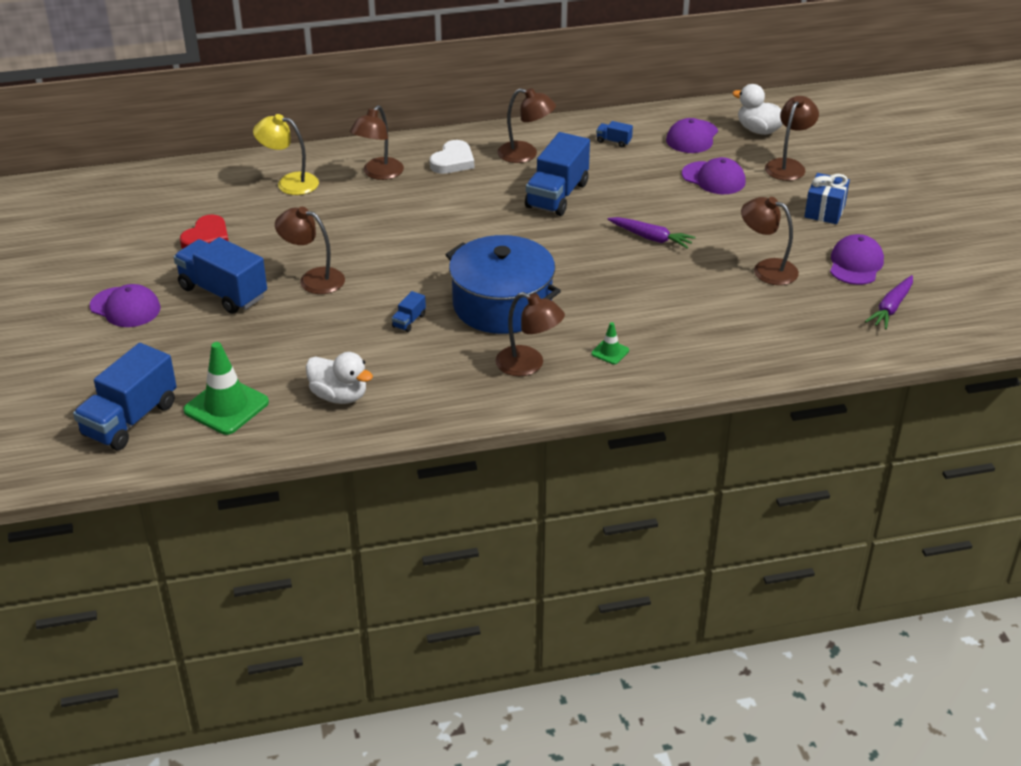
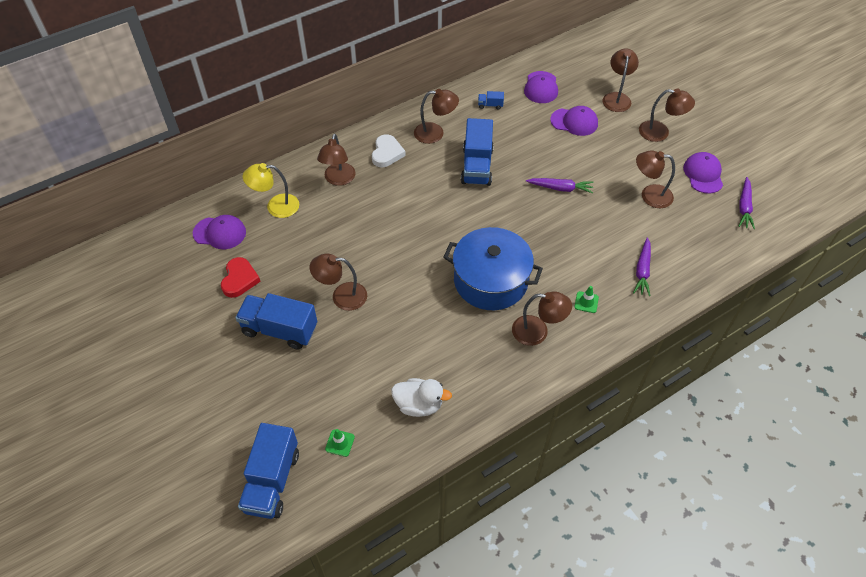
camera: 20 degrees left, 15 degrees up
(125, 307) = (210, 368): purple cap -> purple cap (220, 233)
(226, 406) = (340, 443): green traffic cone -> green traffic cone, size x0.48
(409, 321) = (432, 316): blue truck -> none
(705, 339) = (642, 270): none -> purple carrot
(759, 130) = (582, 70): white duck -> none
(824, 211) = (660, 132): blue gift -> brown lamp

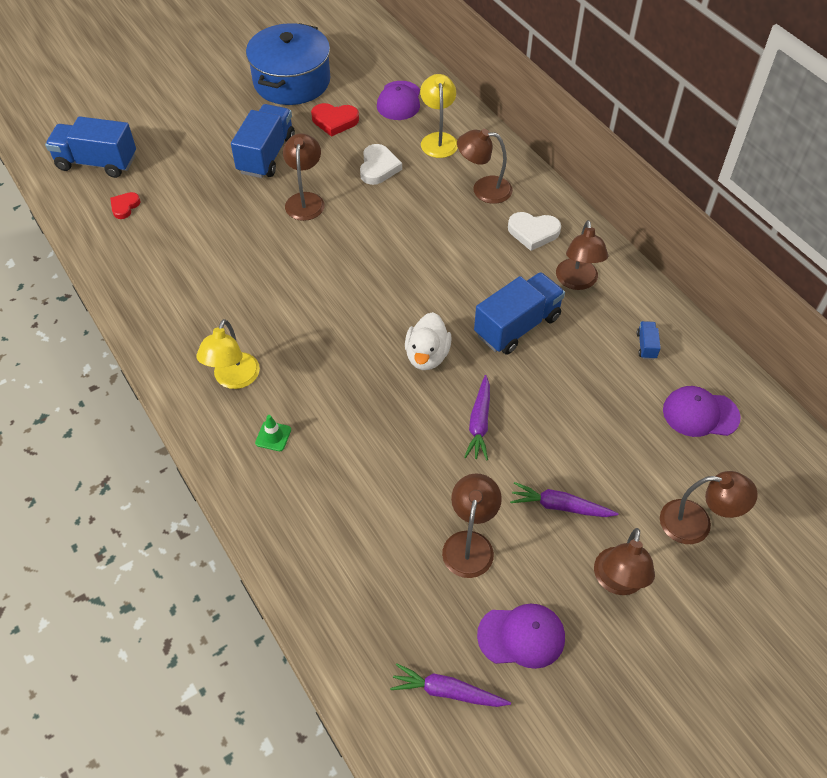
camera: 90 degrees right, 0 degrees up
(306, 246) = (378, 167): none -> white heart
(340, 443) = (125, 206): green traffic cone -> red heart
(419, 405) = (155, 266): white duck -> white duck (427, 356)
(477, 166) = (517, 326): blue truck -> blue truck turned 135 degrees clockwise
(490, 280) = (317, 334): blue pot -> blue pot (291, 81)
(537, 332) = (233, 379): brown lamp -> yellow lamp
(574, 122) = (625, 453): purple cap -> none
(642, 270) = (321, 512): purple carrot -> purple carrot (560, 506)

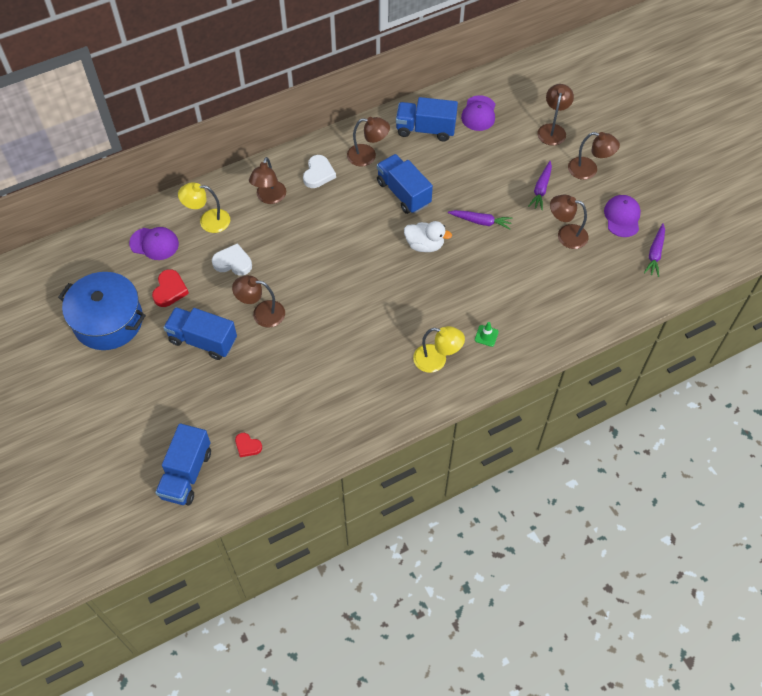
camera: 85 degrees left, 5 degrees up
(646, 346) = (425, 129): blue truck -> blue truck, size x2.36

